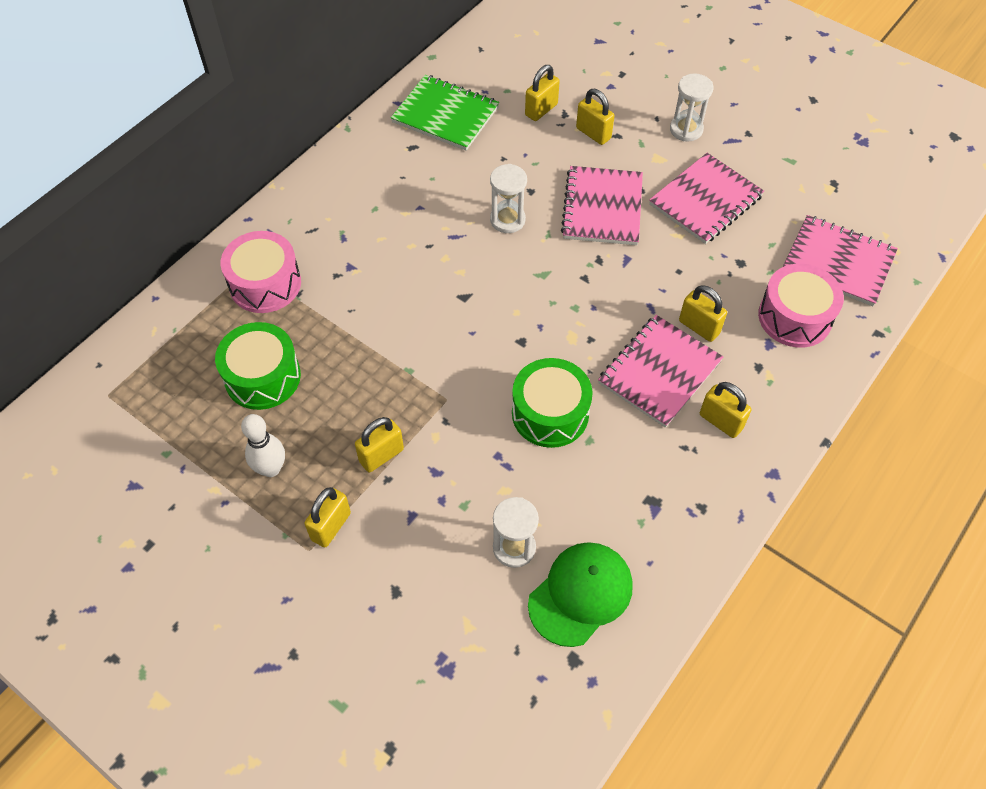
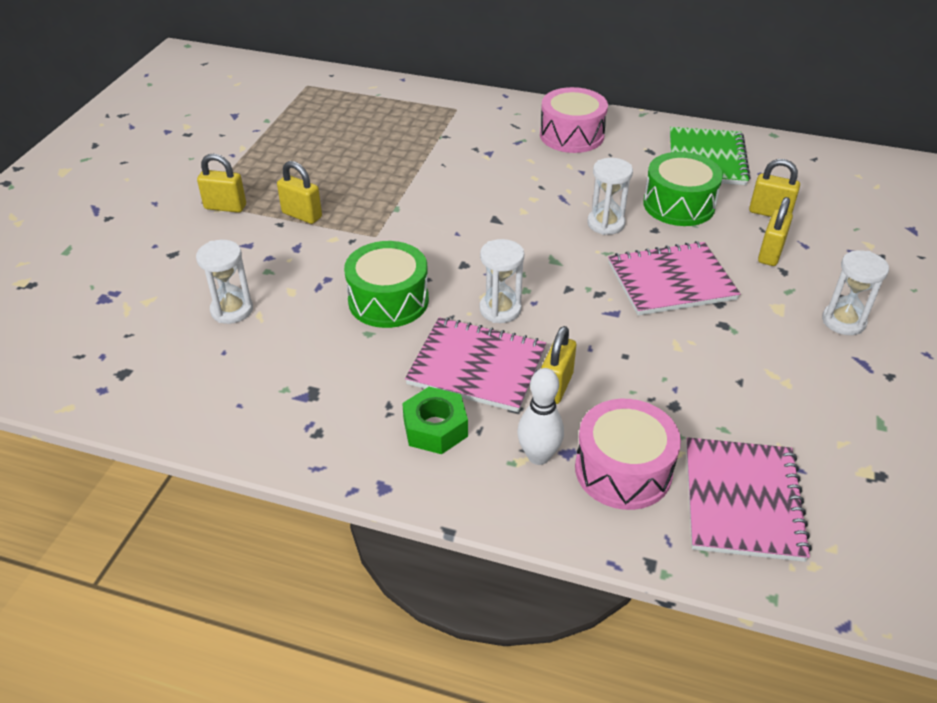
camera: 70 degrees right, 15 degrees down
(262, 377) = (353, 141): green drum -> green drum (679, 205)
(265, 284) = (445, 119): pink drum -> pink drum (571, 135)
(271, 468) = (269, 166): white bowling pin -> white bowling pin (538, 456)
(580, 594) = (192, 363): green cap -> none
(594, 334) = (500, 309): none -> white hourglass
(705, 200) = (746, 358): pink notebook -> none
(721, 421) = (435, 428): yellow padlock -> green nut

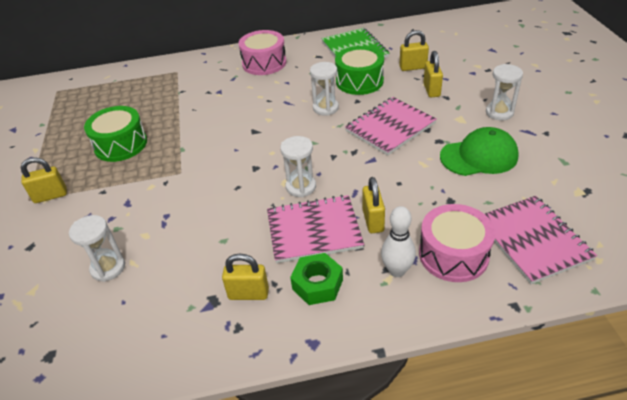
camera: 25 degrees left, 0 degrees up
(302, 215) = (115, 179): yellow padlock -> yellow padlock (248, 294)
(388, 300) = (221, 212): green drum -> green drum (121, 144)
(762, 367) = (479, 156): none -> green cap

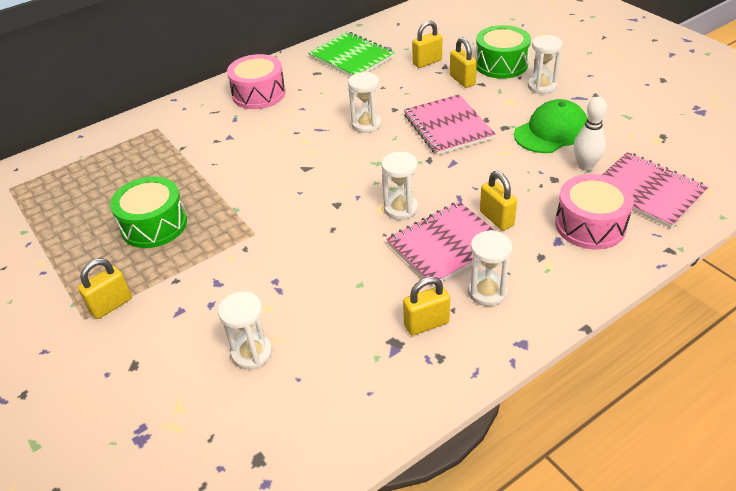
camera: 25 degrees left, 0 degrees up
(317, 284) = (487, 292): green nut -> white hourglass
(359, 81) = (382, 89): green drum -> green drum (501, 64)
(390, 127) = (448, 127): pink notebook -> pink notebook turned 45 degrees counterclockwise
(397, 270) = (551, 255): white bowling pin -> white bowling pin (585, 166)

